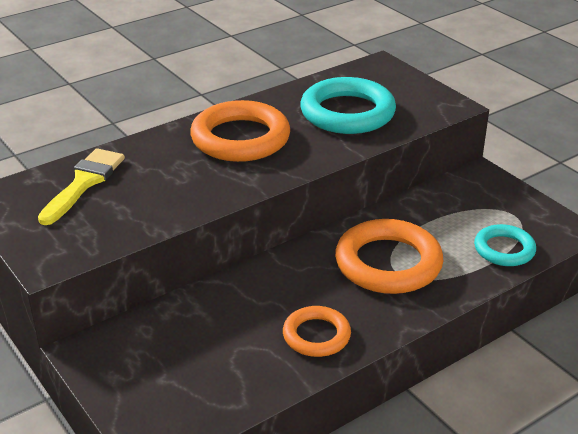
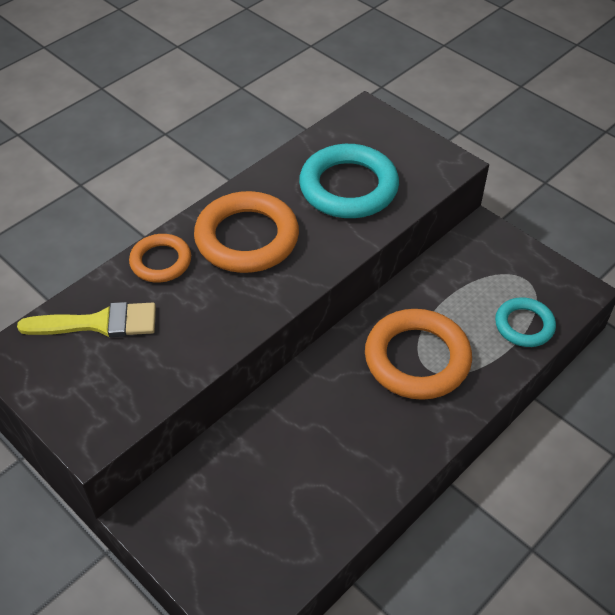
camera: 10 degrees left, 15 degrees up
(84, 183) = (98, 323): yellow brush -> yellow brush turned 75 degrees clockwise
(316, 335) = (367, 461): orange ring -> orange ring (161, 261)

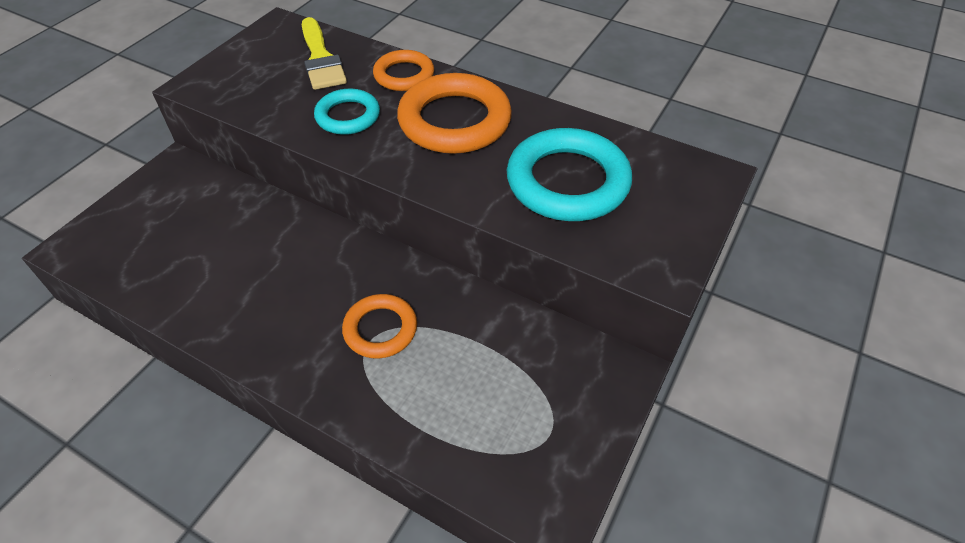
camera: 75 degrees right, 0 degrees up
(417, 359) = (380, 329): orange ring -> orange ring, size x0.58
(524, 325) = (463, 441): turquoise ring -> turquoise ring (348, 116)

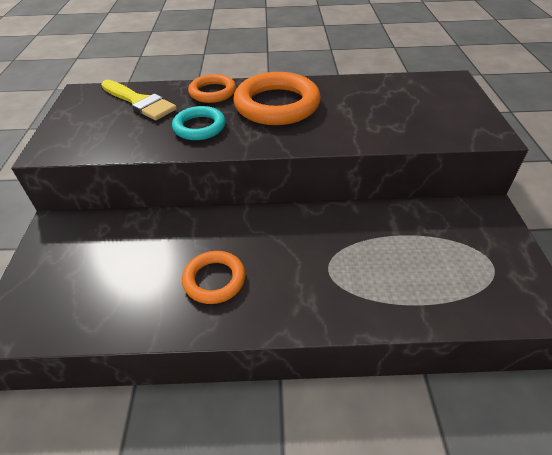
camera: 30 degrees left, 5 degrees down
(380, 329) = (328, 258): orange ring -> orange ring (214, 280)
(567, 182) = (383, 111): turquoise ring -> none

